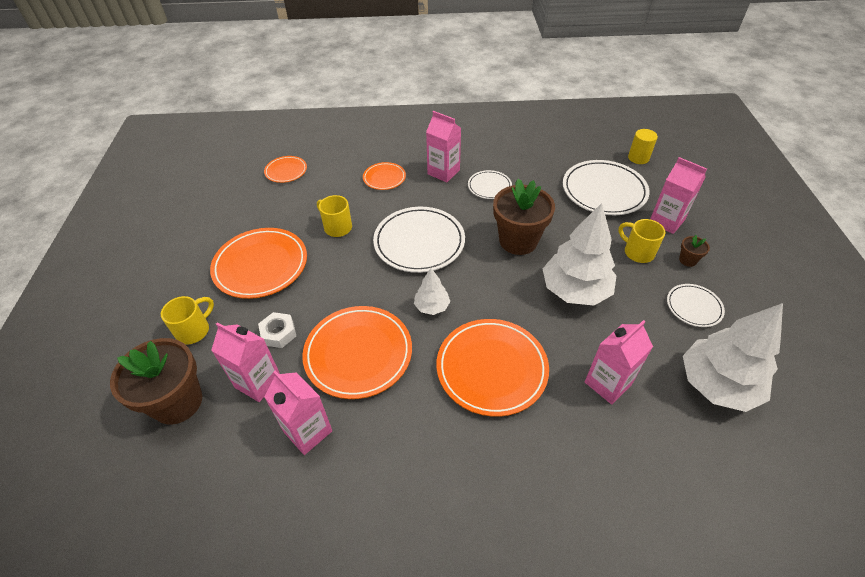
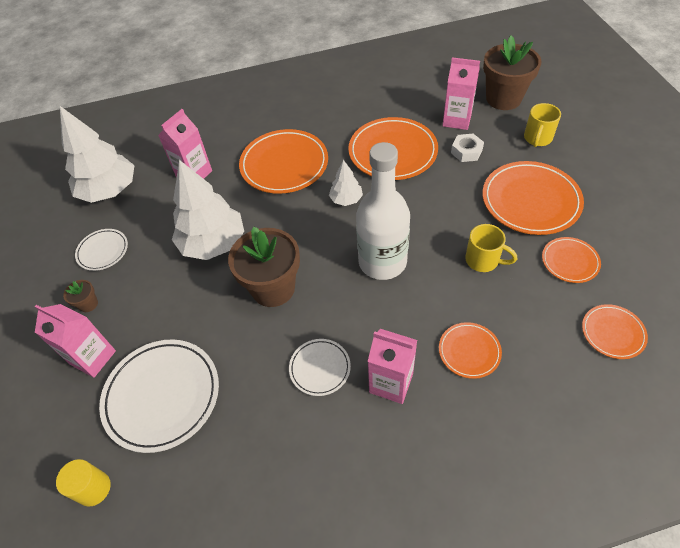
camera: 170 degrees right, 5 degrees up
(273, 214) = (570, 261): none -> orange plate
(308, 431) = (402, 104): pink carton -> none
(419, 242) = (382, 262): white plate -> white bottle
(637, 252) = (140, 302): yellow mug -> none

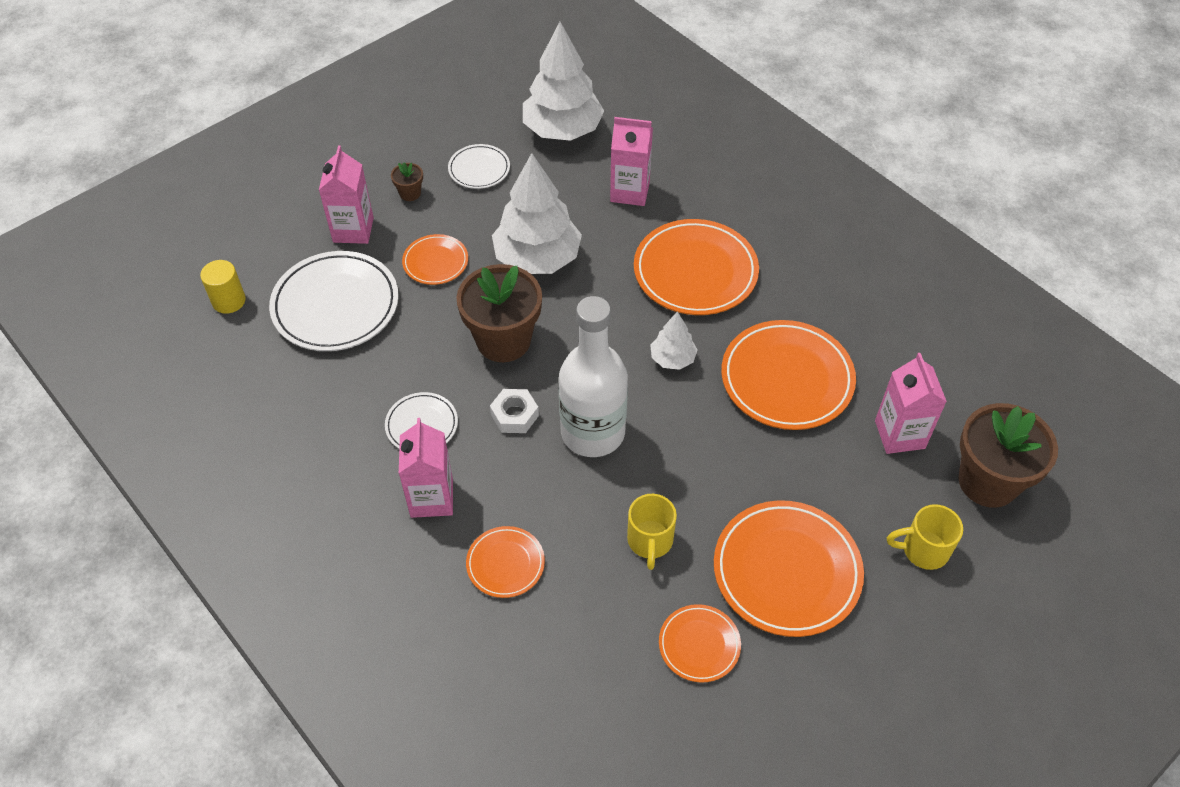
camera: 60 degrees right, 0 degrees up
(466, 151) = (840, 465): white nut -> white nut (514, 415)
(612, 333) = (604, 719): orange plate -> orange plate (435, 262)

